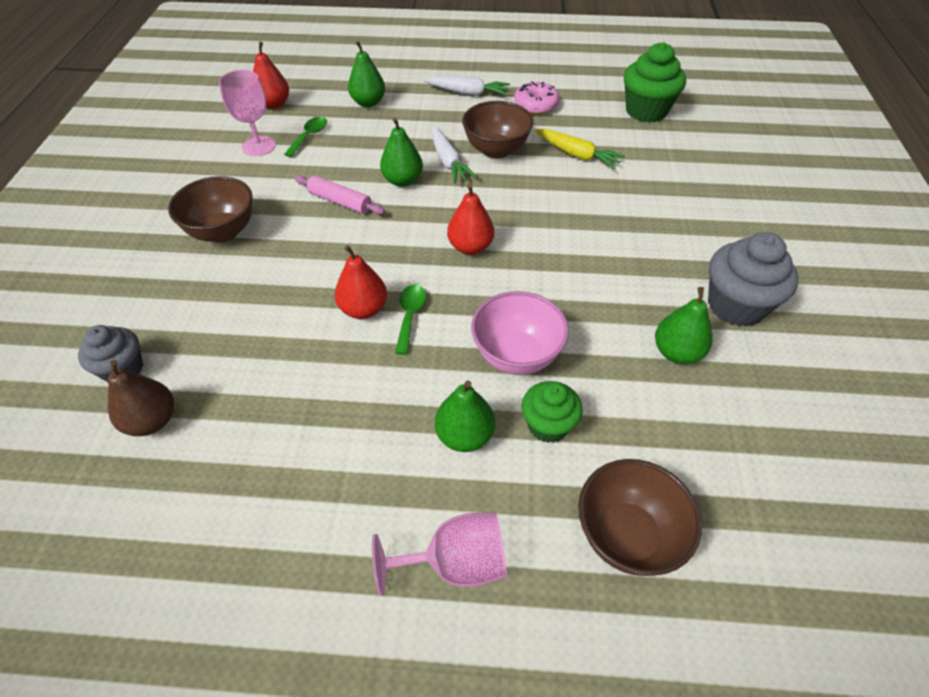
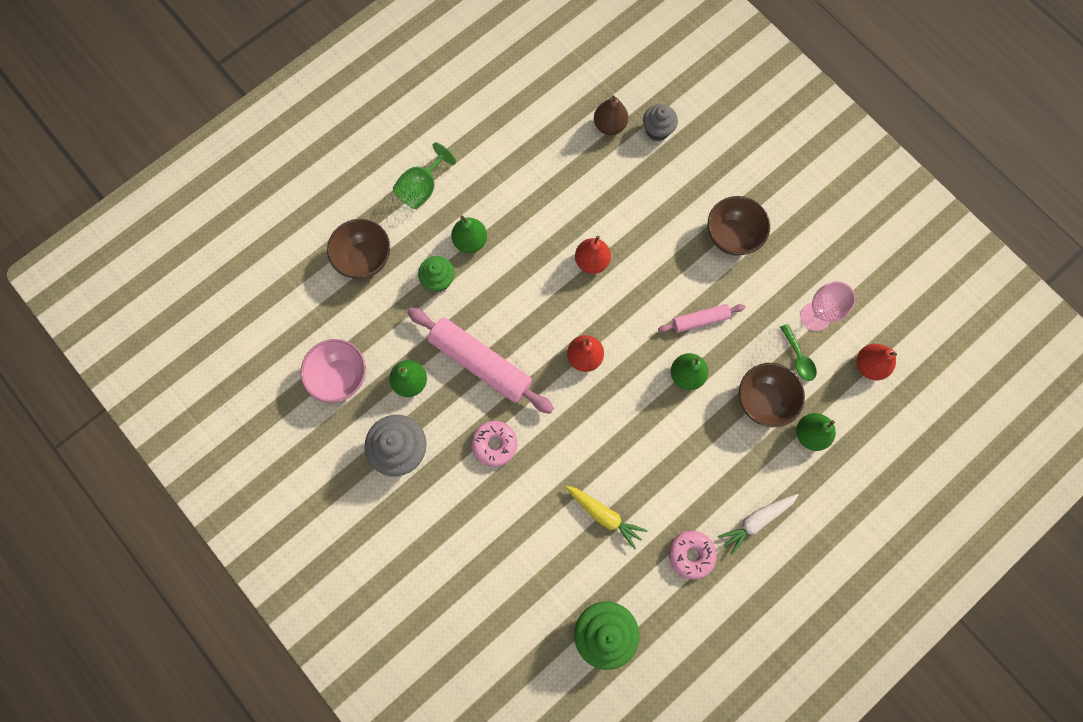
camera: 135 degrees right, 25 degrees up
(410, 316) = (564, 279): green spoon -> none
(448, 161) = (680, 422): white carrot -> none
(455, 563) = (422, 188): pink goblet -> green goblet
(496, 150) = (662, 466): brown bowl -> brown bowl (763, 400)
(516, 355) = (488, 305): pink bowl -> pink bowl (340, 376)
(577, 155) = (604, 515): yellow carrot -> yellow carrot turned 135 degrees counterclockwise
(579, 313) = (480, 363): none -> pink rolling pin
(629, 248) = (494, 444): none -> pink donut

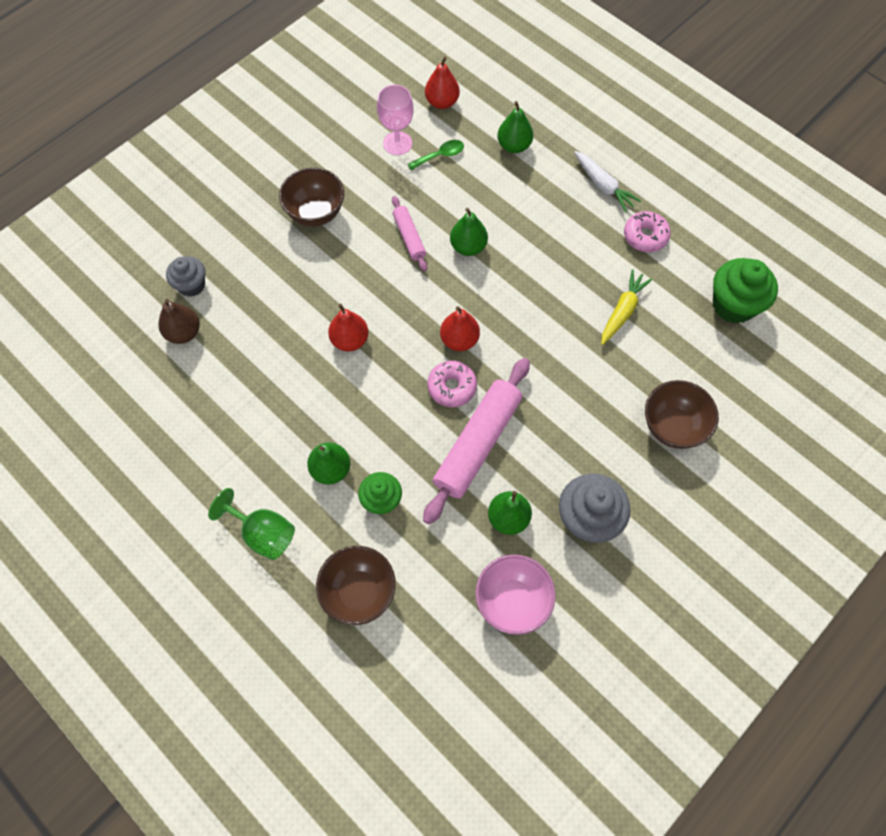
camera: 95 degrees left, 10 degrees down
(494, 444) = (567, 420): pink donut -> pink donut (452, 387)
(763, 400) = (486, 183): brown bowl -> brown bowl (672, 426)

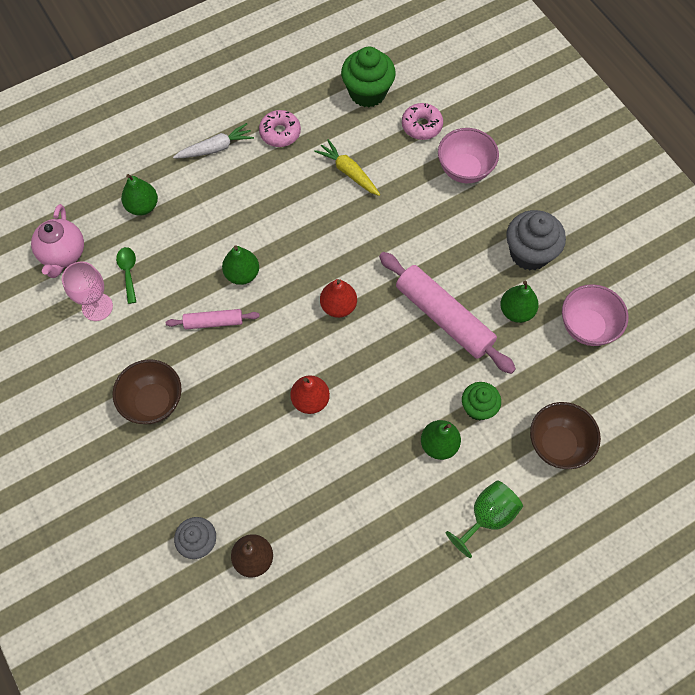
camera: 75 degrees left, 0 degrees up
(442, 102) = (63, 255): red pear -> pink teapot
(452, 387) = (384, 324): pink donut -> pink donut (421, 126)
(672, 426) = (464, 170): brown bowl -> pink bowl

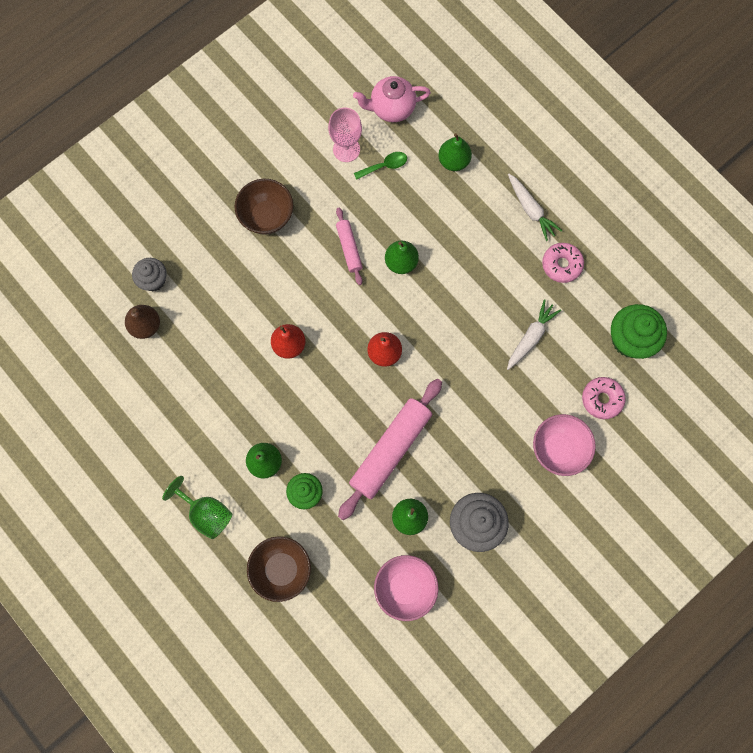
camera: 80 degrees right, 10 degrees up
(348, 172) = (531, 337): yellow carrot -> white carrot

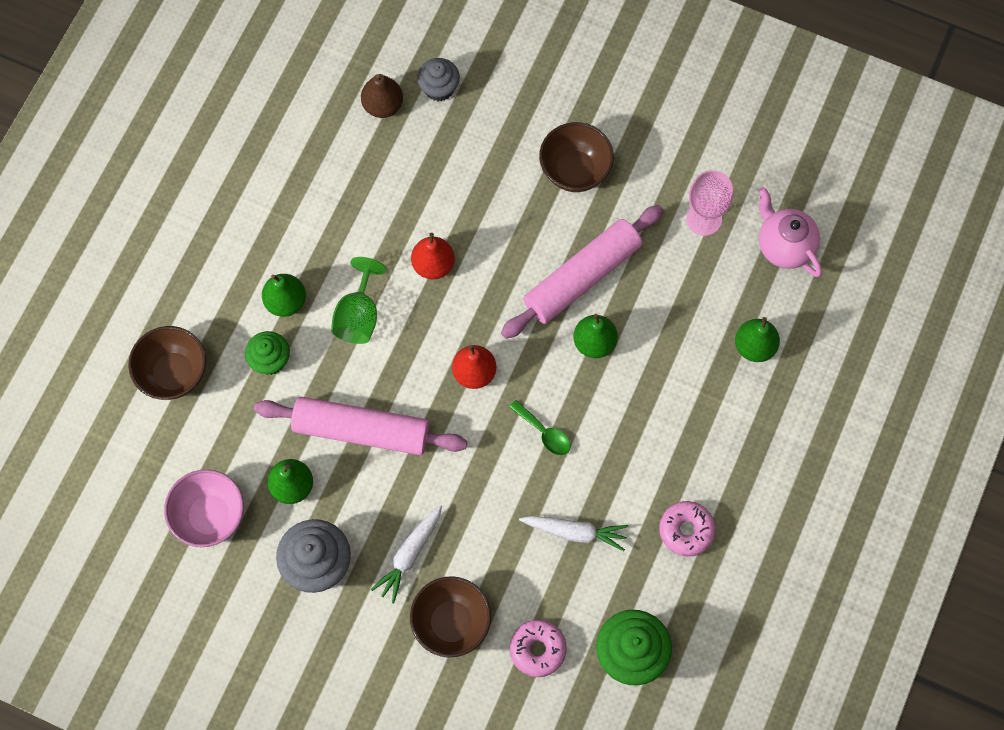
camera: 65 degrees right, 5 degrees down
(206, 513) = (202, 266): green goblet -> green goblet (358, 315)
(349, 248) = (582, 277): pink rolling pin -> pink rolling pin, size x1.92
(384, 166) = (706, 271): green spoon -> green spoon (544, 432)
(530, 210) = (739, 463): white carrot -> white carrot (409, 555)
(558, 449) = (451, 623): pink bowl -> brown bowl

